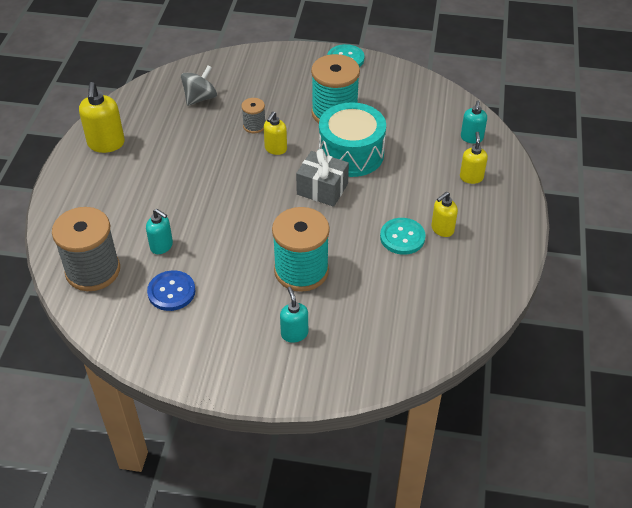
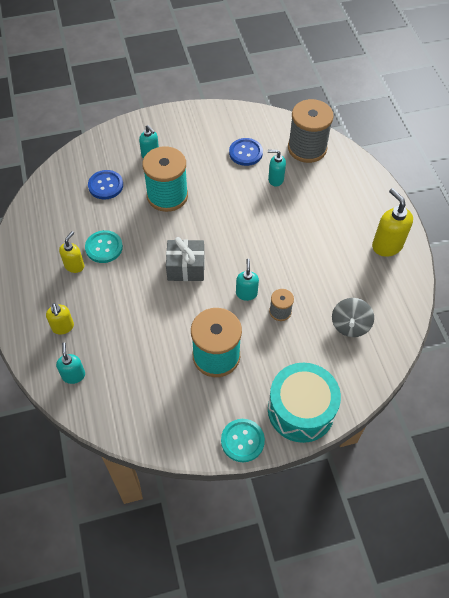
camera: 155 degrees right, 10 degrees up
(275, 149) = (246, 293): yellow soap dispenser -> turquoise soap dispenser
(351, 154) = (178, 313): turquoise drum -> turquoise drum (301, 410)
(372, 310) = (105, 185): none -> blue button

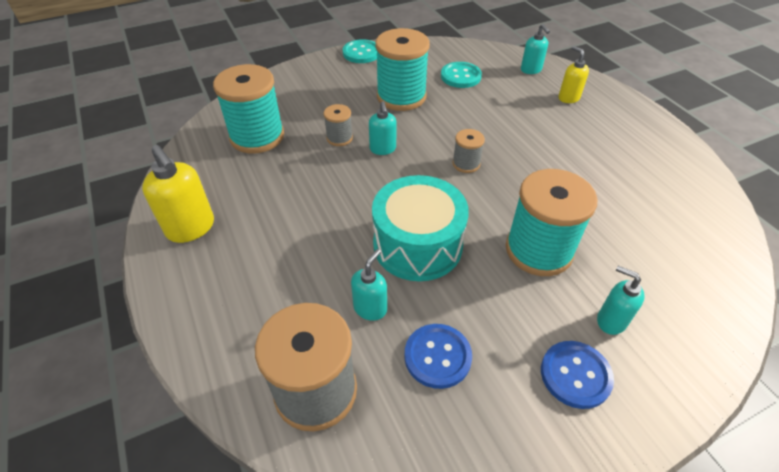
camera: 170 degrees right, 10 degrees down
(74, 265) = (601, 148): yellow soap dispenser -> none
(104, 247) = (581, 171): turquoise button -> turquoise button (460, 76)
(105, 185) = (643, 251): blue button -> blue button (575, 375)
(186, 268) = (466, 164): grey gift -> grey spool
(275, 179) = (370, 308): turquoise soap dispenser -> turquoise soap dispenser turned 60 degrees counterclockwise
(301, 410) = (311, 74): turquoise drum -> turquoise drum (417, 245)
(350, 325) = (257, 136): grey spinning top -> turquoise spool

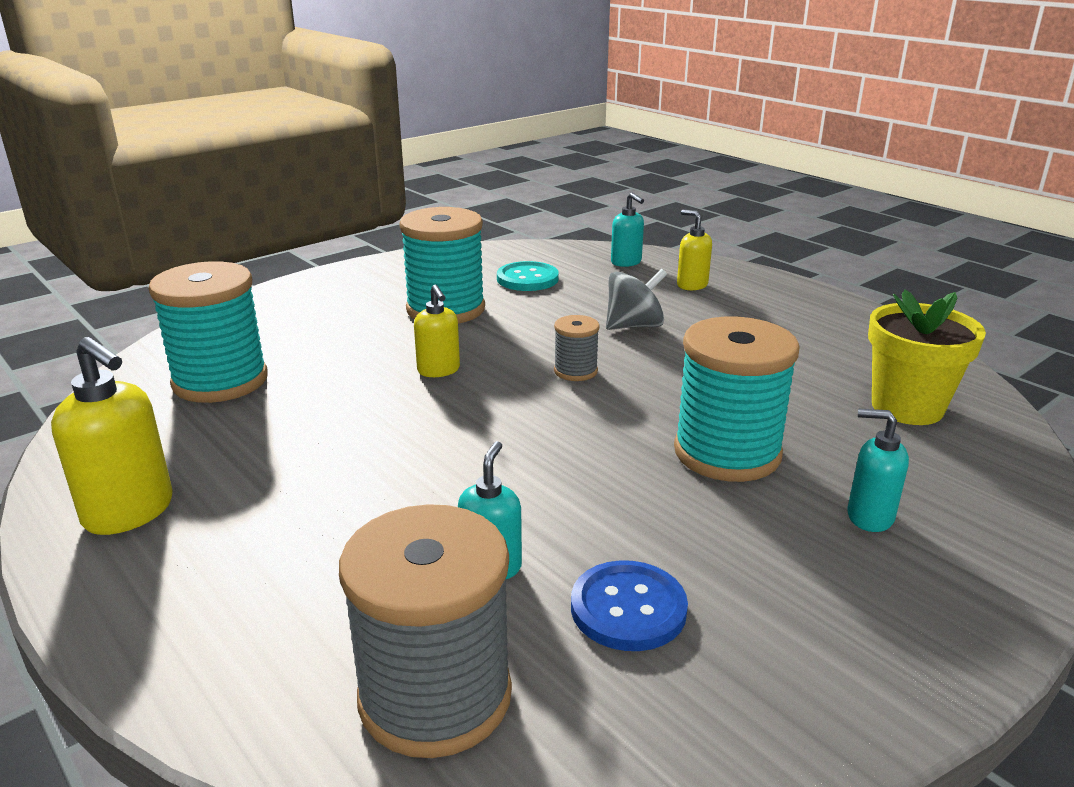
camera: 15 degrees left, 20 degrees down
(339, 138) = (363, 366): grey spool -> none
(361, 53) = (365, 269): turquoise button -> none
(383, 149) = (439, 370): turquoise soap dispenser -> yellow soap dispenser
(417, 245) = (539, 474): turquoise drum -> none
(516, 130) = (634, 326): none -> grey spinning top
(575, 375) = (851, 591): blue button -> none
(675, 234) = (907, 407): none -> yellow flower pot

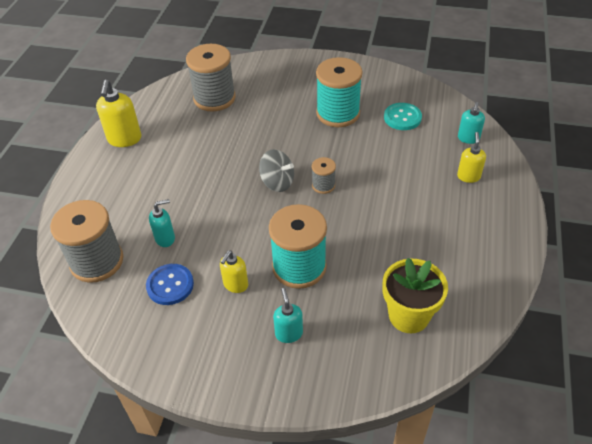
camera: 55 degrees right, 20 degrees up
(220, 381) = (214, 98): turquoise spool -> grey spool
(439, 370) = (281, 146): yellow soap dispenser -> yellow soap dispenser (235, 285)
(634, 326) = (391, 180): grey spinning top -> grey spinning top (277, 182)

